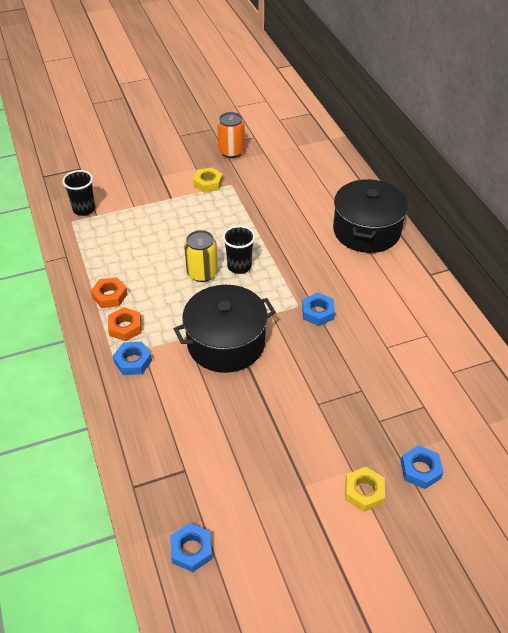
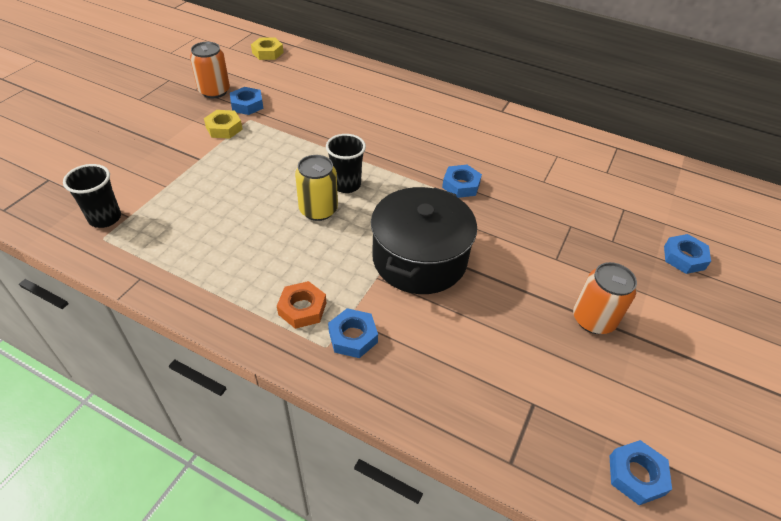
camera: 45 degrees left, 0 degrees up
(110, 296) = (245, 288): orange nut -> none
(241, 173) = (247, 105): none -> blue nut
(288, 456) = (593, 319): none -> orange can
(364, 492) = (676, 304): yellow nut -> yellow nut (267, 52)
(366, 231) = (416, 102): black pot -> none

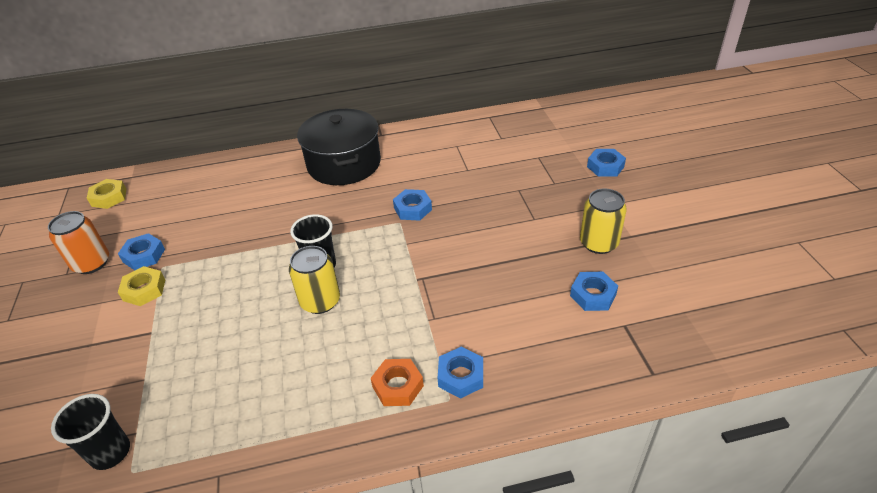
camera: 35 degrees left, 5 degrees down
(419, 259) = (443, 283): black pot -> black pot (344, 164)
(593, 319) = (598, 243): orange can -> yellow can
(636, 475) = (721, 321): blue nut -> blue nut (593, 295)

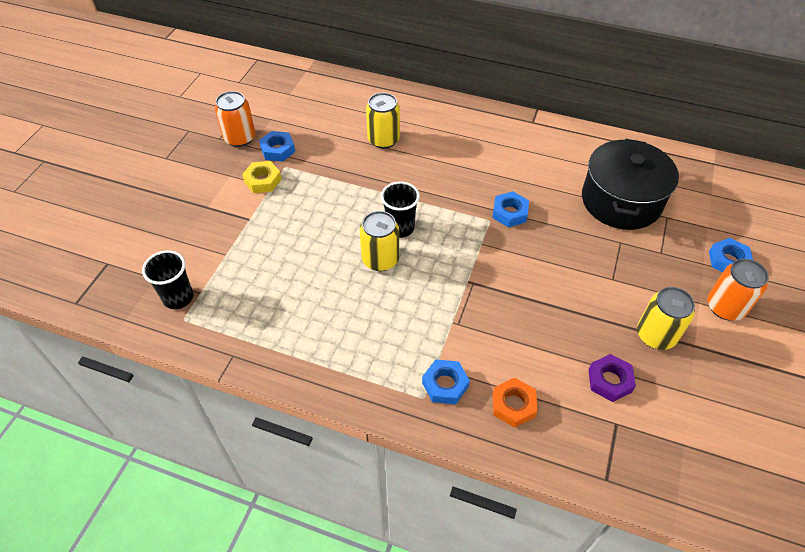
camera: 30 degrees right, 10 degrees up
(109, 197) = (280, 83): yellow nut -> none
(253, 201) = (383, 139): none -> yellow can
(344, 164) = (480, 138): black pot -> black pot (621, 201)
(398, 386) = (392, 364): orange nut -> orange nut (513, 405)
(593, 295) = (609, 380): blue nut -> purple nut
(629, 198) = (725, 307): none -> orange can

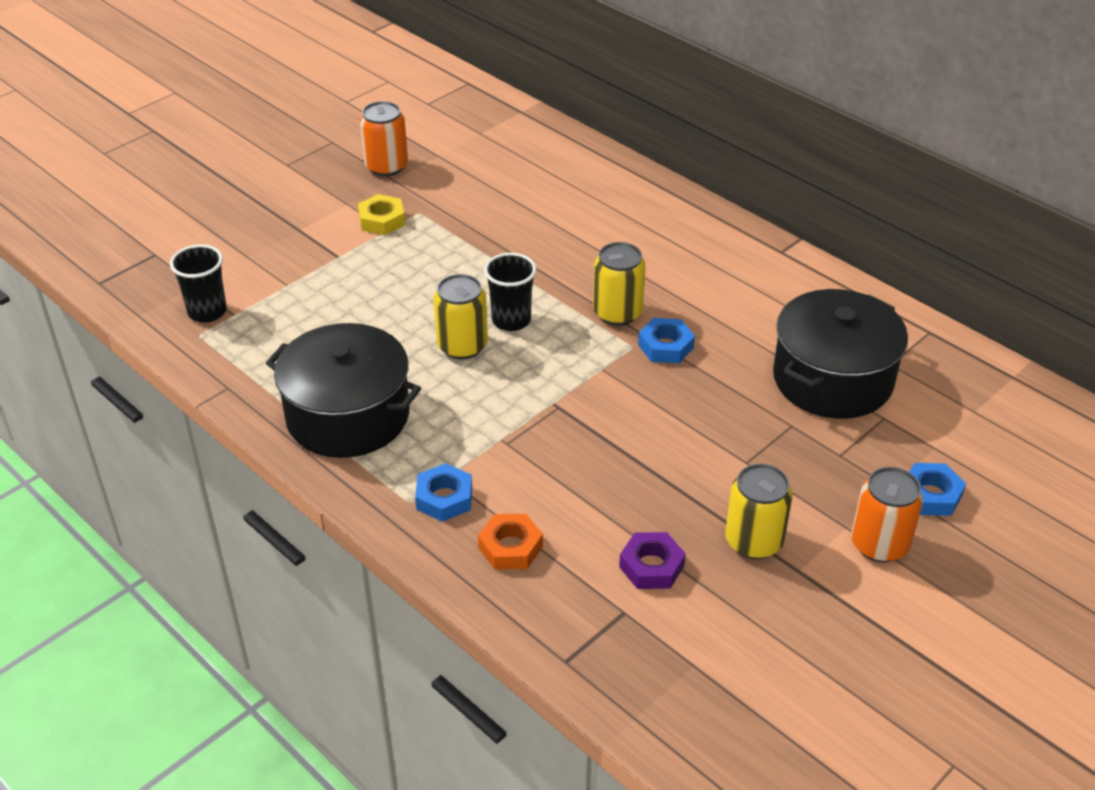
camera: 25 degrees right, 10 degrees down
(278, 150) = (423, 192): blue nut -> none
(336, 345) = (348, 415): none -> black pot
(383, 139) = (562, 217): yellow can -> yellow can (617, 313)

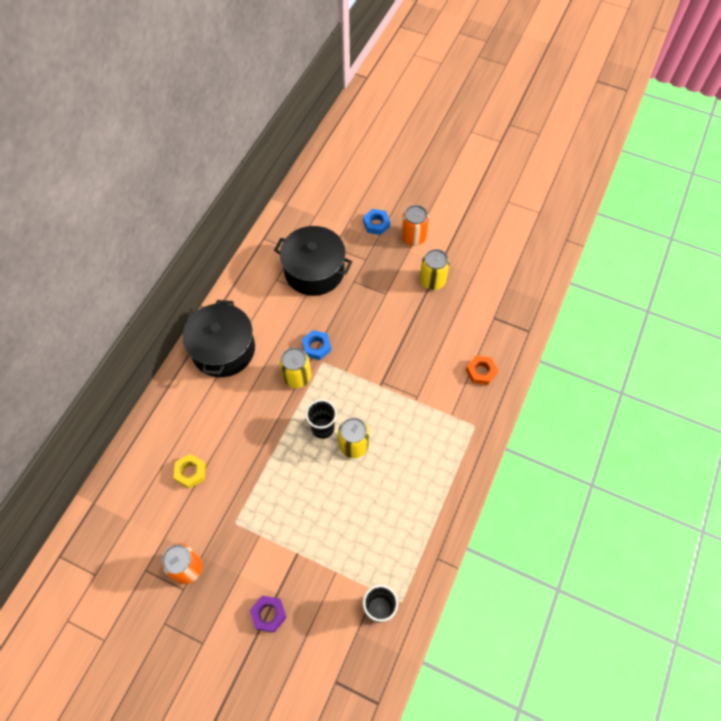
camera: 110 degrees left, 20 degrees up
(348, 415) = (431, 481): black pot -> black pot (223, 349)
(382, 220) = (250, 542): yellow nut -> yellow nut (190, 472)
(444, 498) = (465, 411): blue nut -> none
(651, 566) = (464, 314): purple nut -> purple nut (268, 614)

